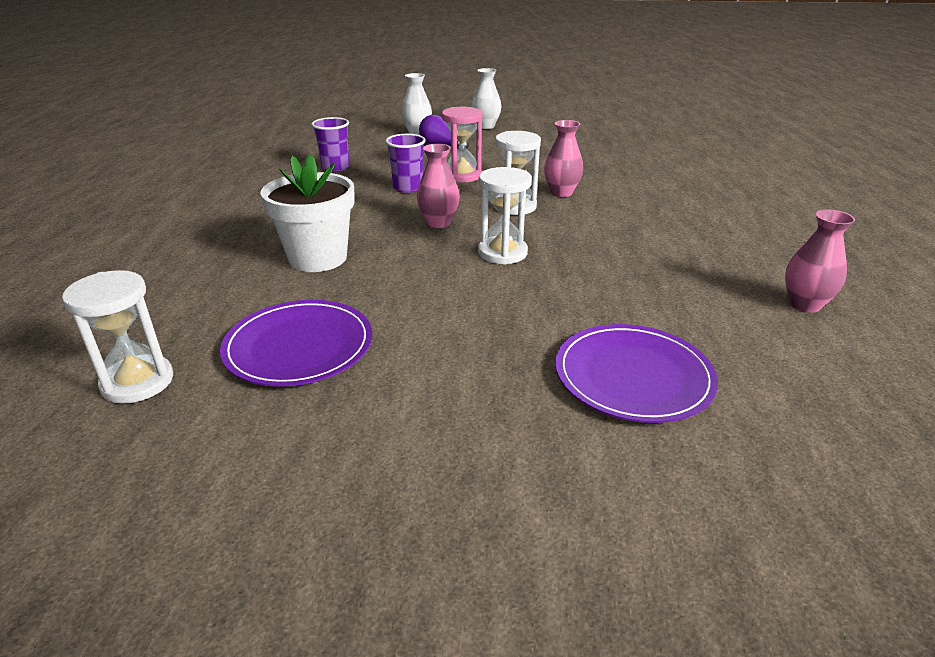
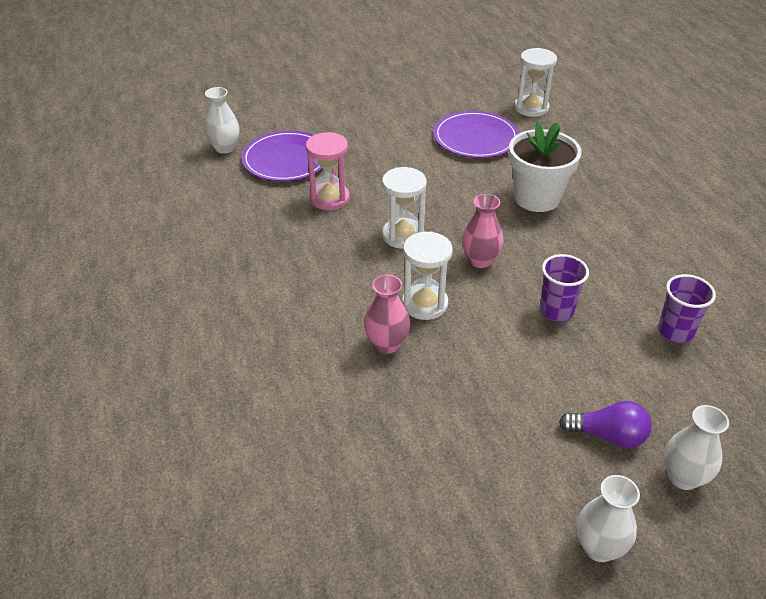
camera: 160 degrees right, 10 degrees up
(462, 175) = (518, 354): pink hourglass -> pink hourglass (329, 198)
(755, 427) = (225, 148): none -> white vase
(804, 304) = (167, 233): pink vase -> none

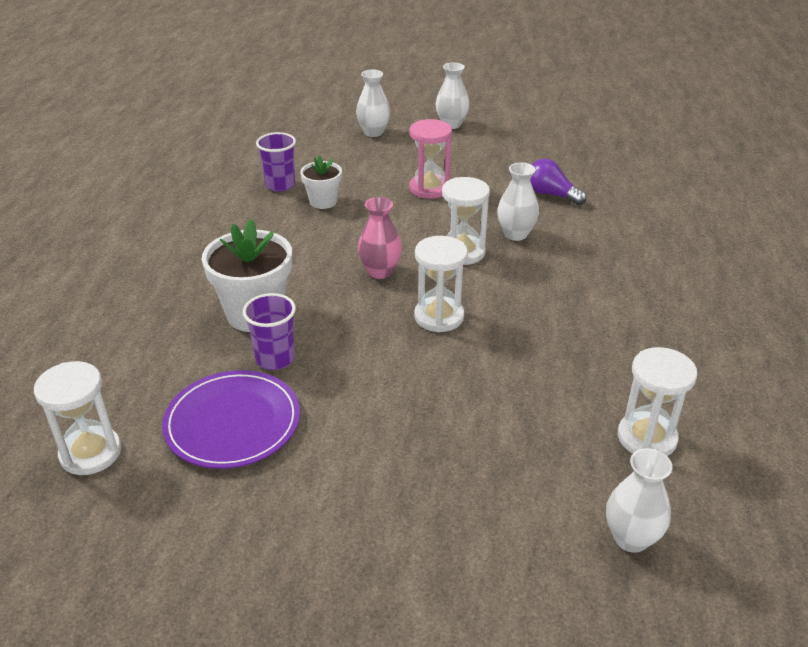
camera: 155 degrees left, 5 degrees down
(222, 196) = (646, 438): none -> white hourglass
(286, 159) = (534, 476): purple plate -> none
(329, 198) = (499, 388): pink hourglass -> pink hourglass (429, 188)
(387, 344) = (515, 234): pink vase -> white vase
(556, 311) = (354, 219): purple cup -> purple cup (275, 359)
(608, 323) = (323, 201): none -> white flower pot
(608, 435) = (397, 155): purple light bulb -> purple light bulb (551, 194)

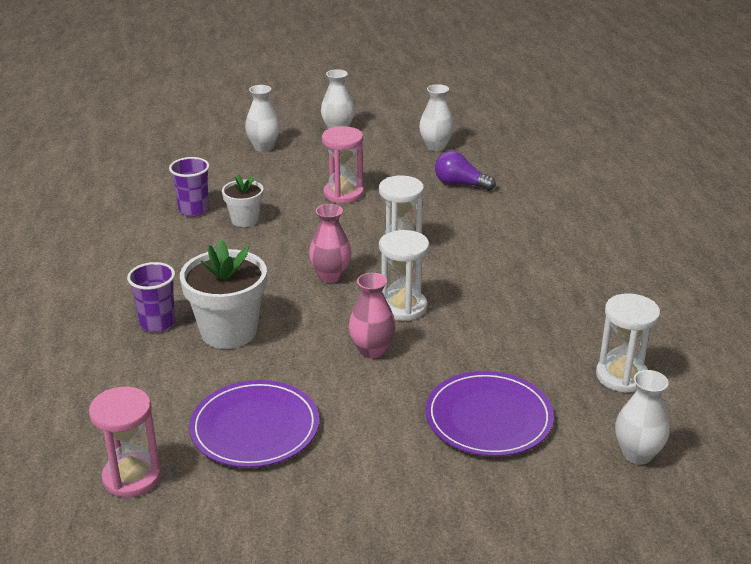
camera: 15 degrees left, 5 degrees down
(90, 453) = (132, 477): white hourglass -> pink hourglass
(275, 359) = (268, 367): purple cup -> purple cup (157, 323)
(387, 358) = (372, 350): none -> pink vase
(478, 459) = (488, 418): none -> purple plate
(515, 234) = (442, 224): white vase -> white vase (435, 146)

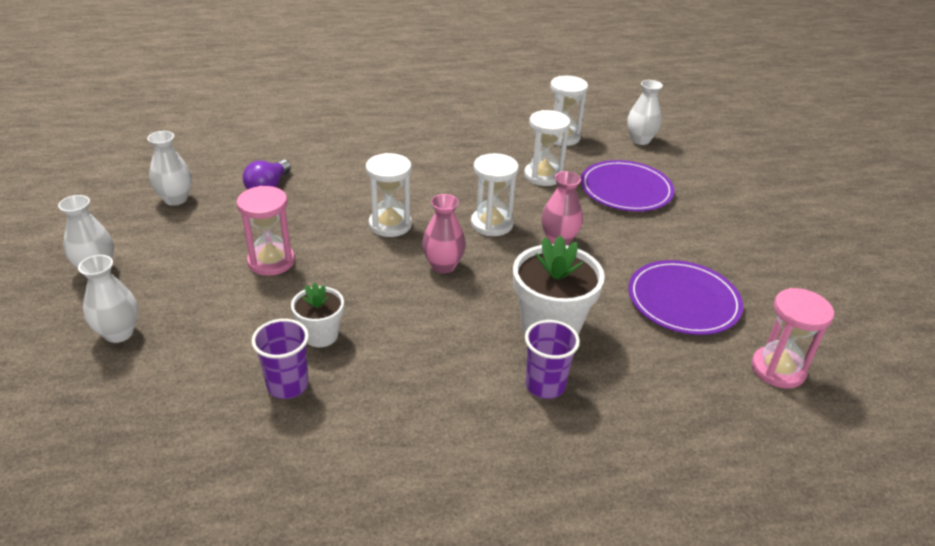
camera: 95 degrees left, 5 degrees up
(512, 351) = (543, 176): none -> white hourglass

